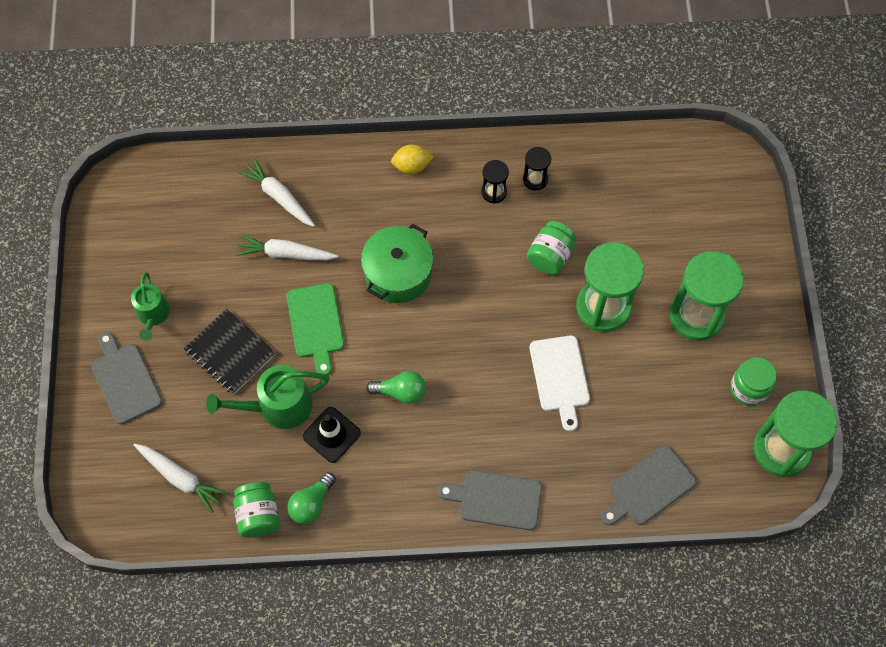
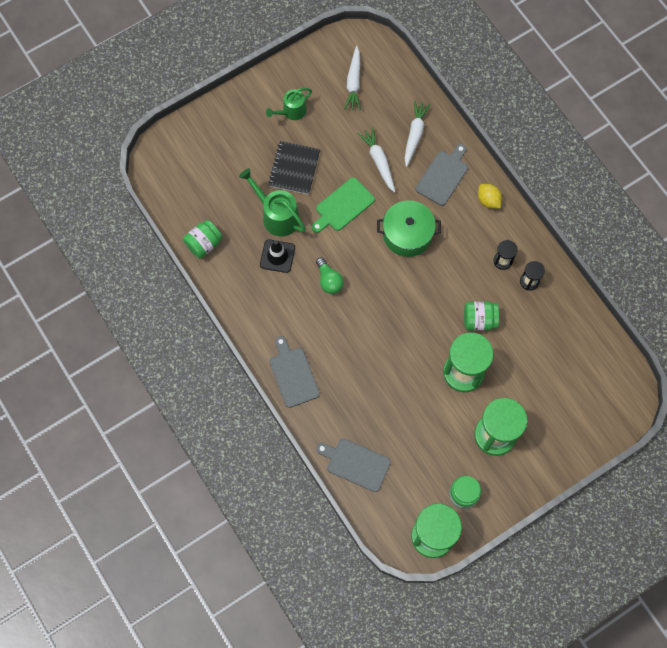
camera: 60 degrees right, 5 degrees up
(125, 380) = (242, 122): grey cutting board -> grey cutting board (443, 176)
(180, 478) = (201, 188): white carrot -> white carrot (354, 82)
(311, 504) = (228, 269): green light bulb -> none
(560, 377) = (397, 370): white cutting board -> none

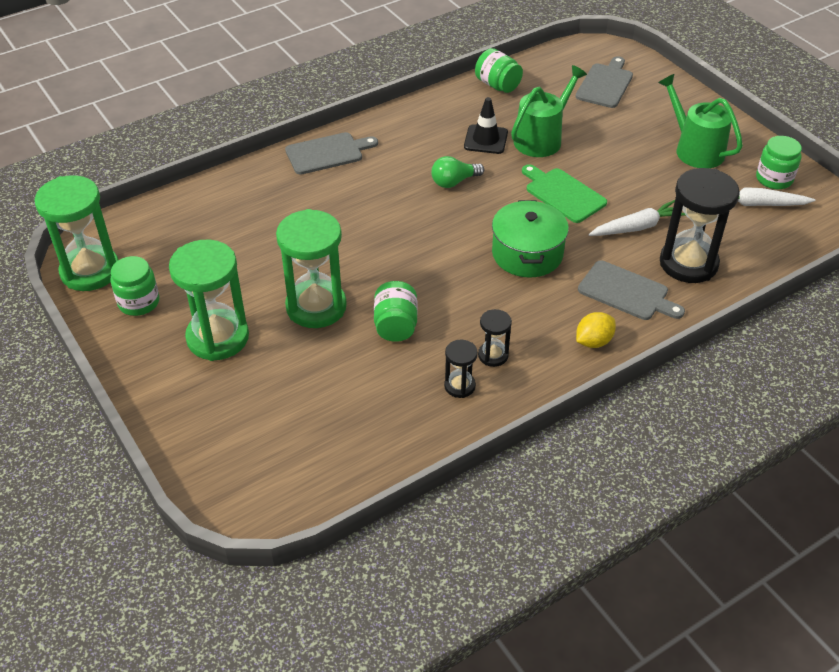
camera: 90 degrees right, 25 degrees down
(292, 111) = (695, 150): green watering can -> green watering can, size x1.51
(294, 168) = (611, 152): black notebook -> none
(326, 66) = (774, 179): none -> green jar
(355, 463) = (203, 204): grey cutting board -> grey cutting board (605, 84)
(414, 135) = (688, 263): white carrot -> black hourglass

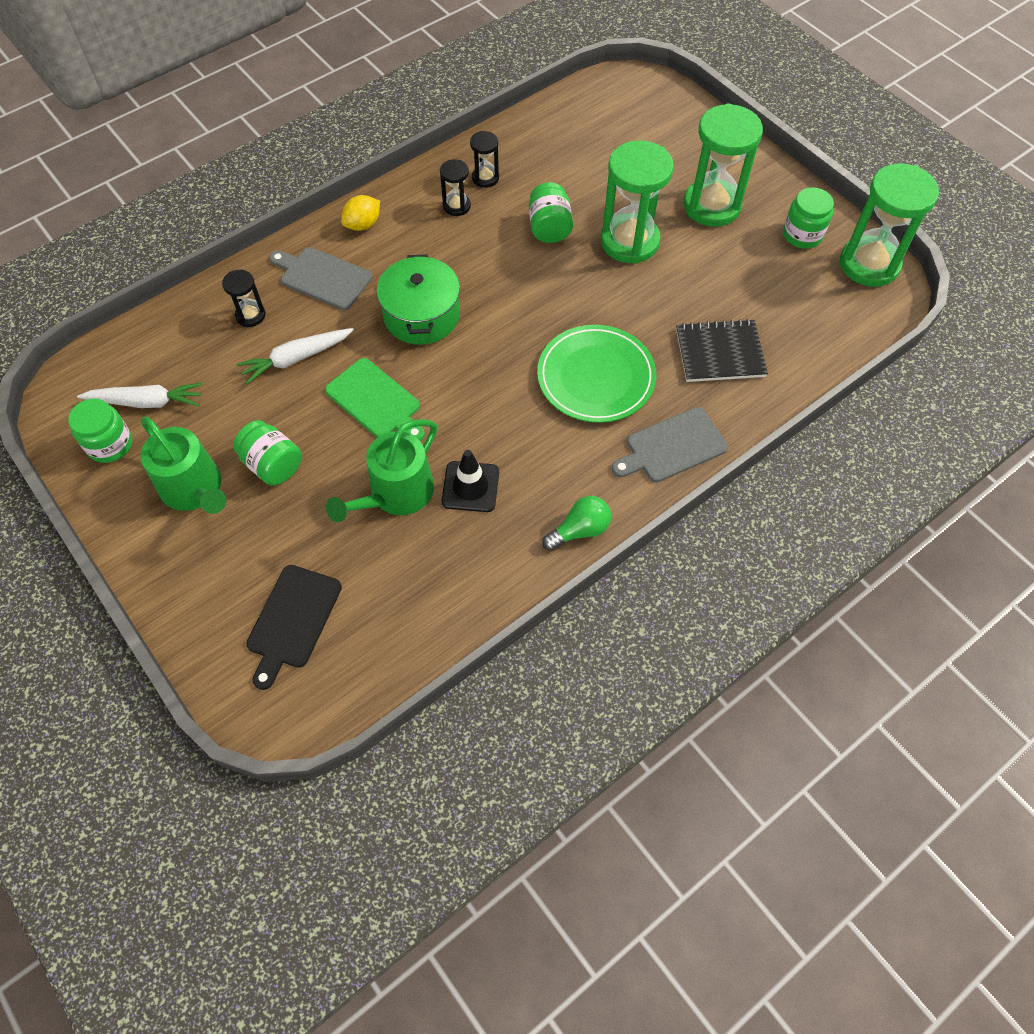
camera: 175 degrees right, 15 degrees up
(265, 210) = (720, 353): none -> black notebook
(376, 199) = (596, 377): none -> green plate
(454, 182) = (507, 410): green light bulb -> green light bulb (580, 530)
(497, 85) = (455, 605): green jar -> green jar (272, 465)
(605, 84) = (292, 620): grey cutting board -> black cutting board
(688, 263) = (250, 315): black hourglass -> black hourglass, size x0.48

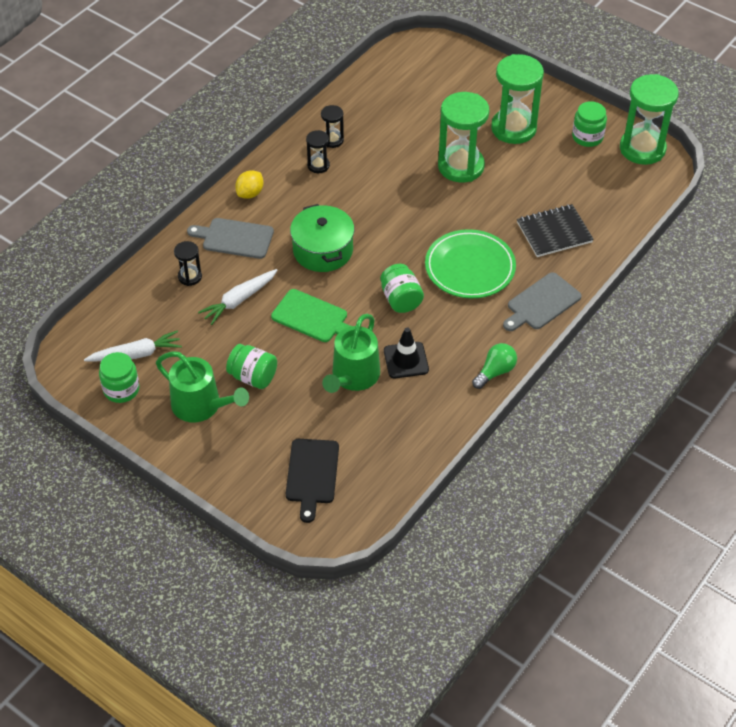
camera: 15 degrees left, 10 degrees down
(549, 228) = (396, 168): green jar -> green jar (401, 299)

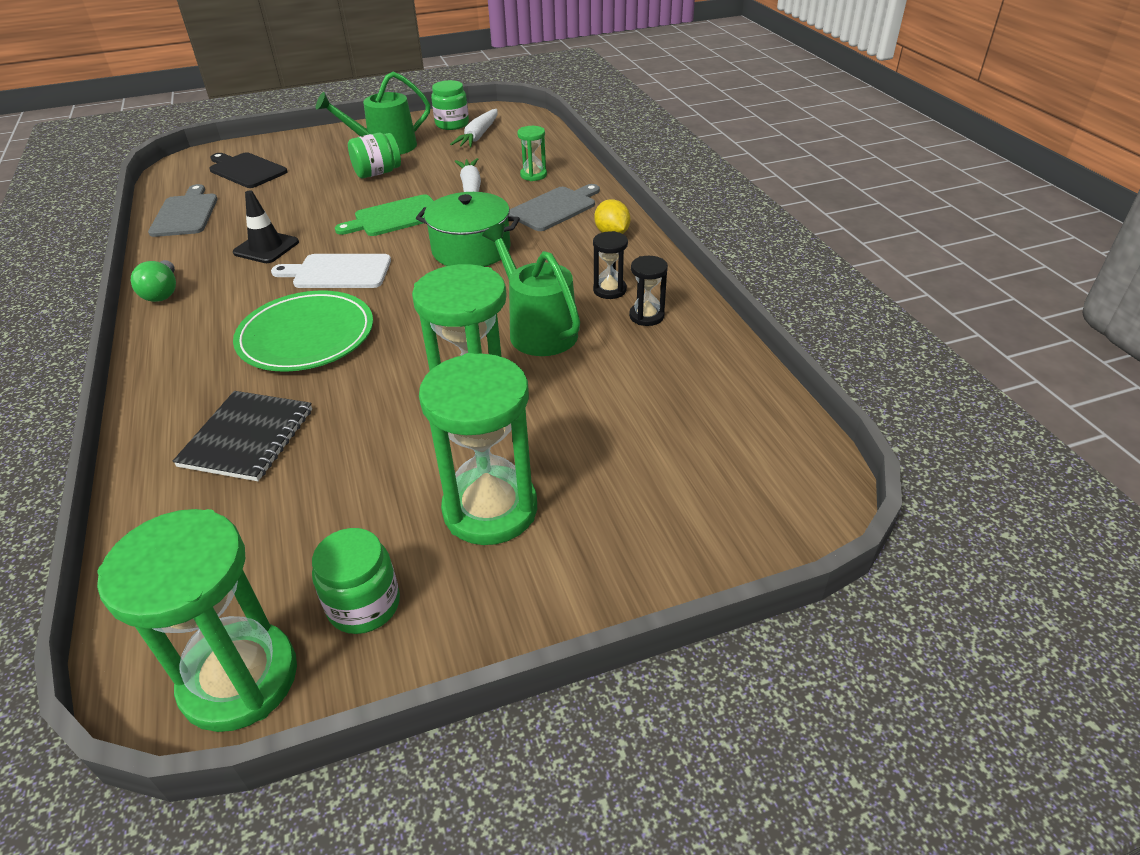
camera: 125 degrees right, 10 degrees down
(190, 277) = (533, 175): black hourglass -> green hourglass
(353, 376) = (298, 216): green watering can -> green watering can (538, 330)
(401, 299) = (338, 272): green jar -> white cutting board
(541, 303) = (176, 366): grey cutting board -> grey cutting board (185, 214)

